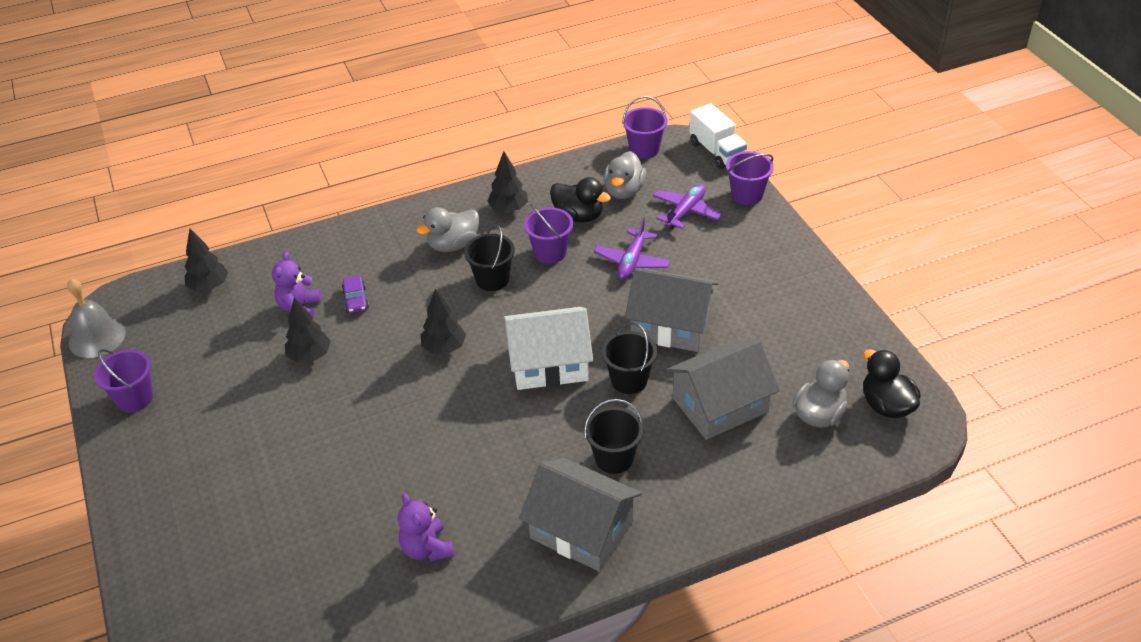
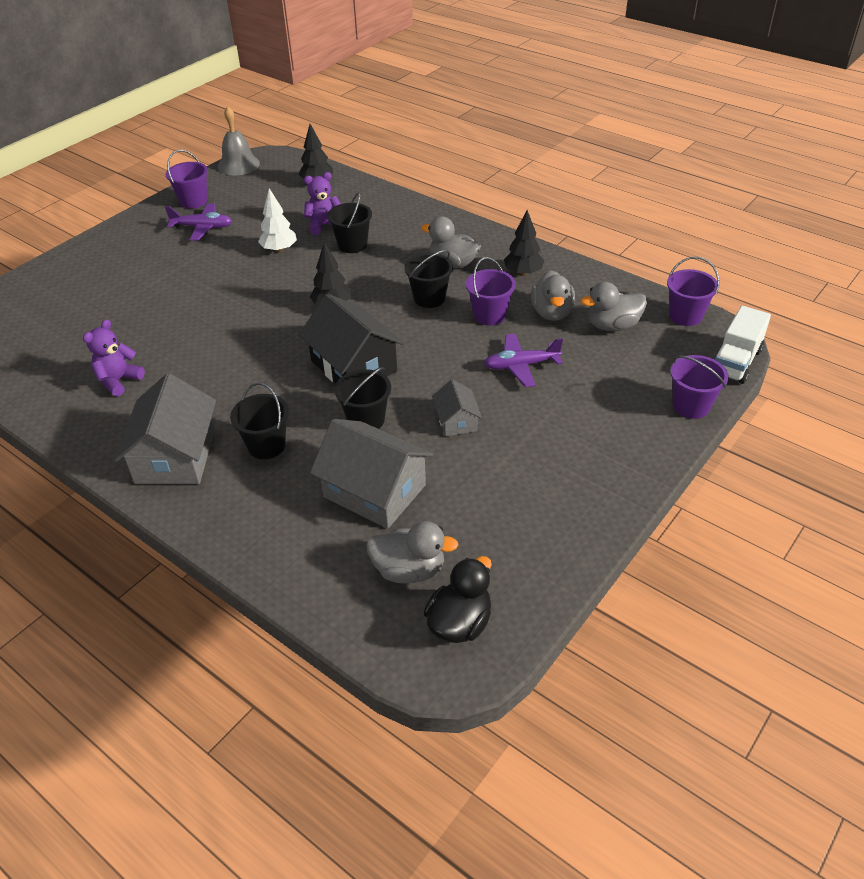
camera: 60 degrees right, 0 degrees up
(310, 356) = (279, 250): black tree -> white tree
(356, 300) = (352, 245): purple car -> black bucket
(549, 363) = (353, 366): white house -> black house
(578, 216) = (551, 313): black duck -> grey duck
(671, 325) = (456, 421): grey house -> grey house, size x0.52
(685, 212) = (622, 374): purple plane -> purple plane (202, 227)

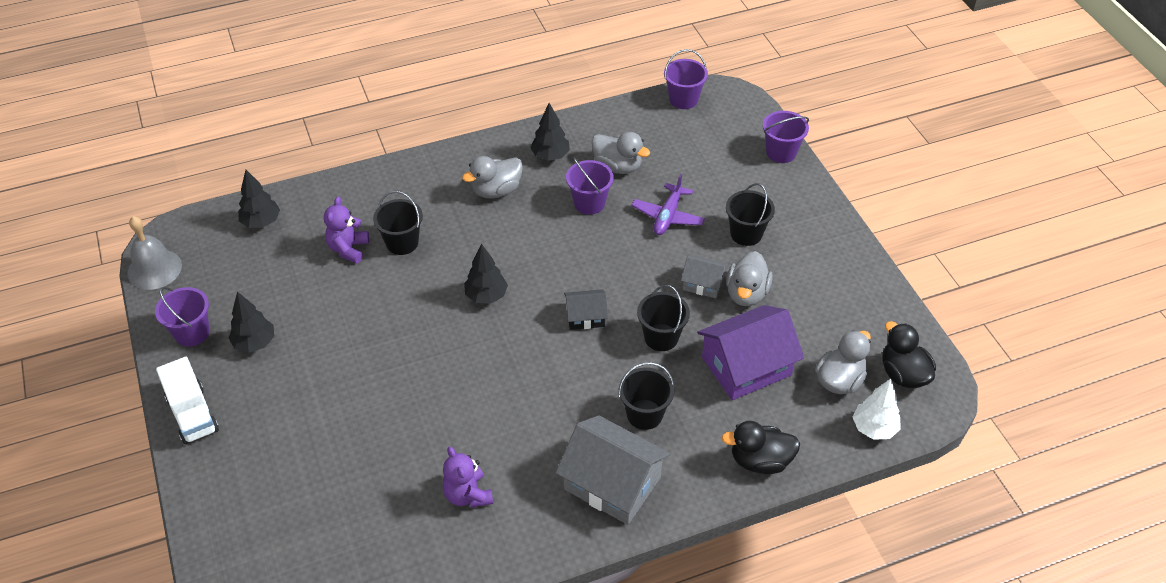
camera: 60 degrees left, 5 degrees up
(202, 227) = (254, 343): purple plane -> black tree
(260, 546) = (760, 461): none -> black duck
(279, 250) = (358, 298): white tree -> white tree (874, 428)
(353, 366) = (585, 317): black house -> black house, size x0.52
(375, 491) = (746, 366): grey house -> purple house
(429, 298) = (533, 228): black bucket -> black bucket (746, 234)
(612, 326) = (662, 142): grey duck -> grey duck (746, 294)
(735, 362) = (753, 105): white truck -> white truck (192, 414)

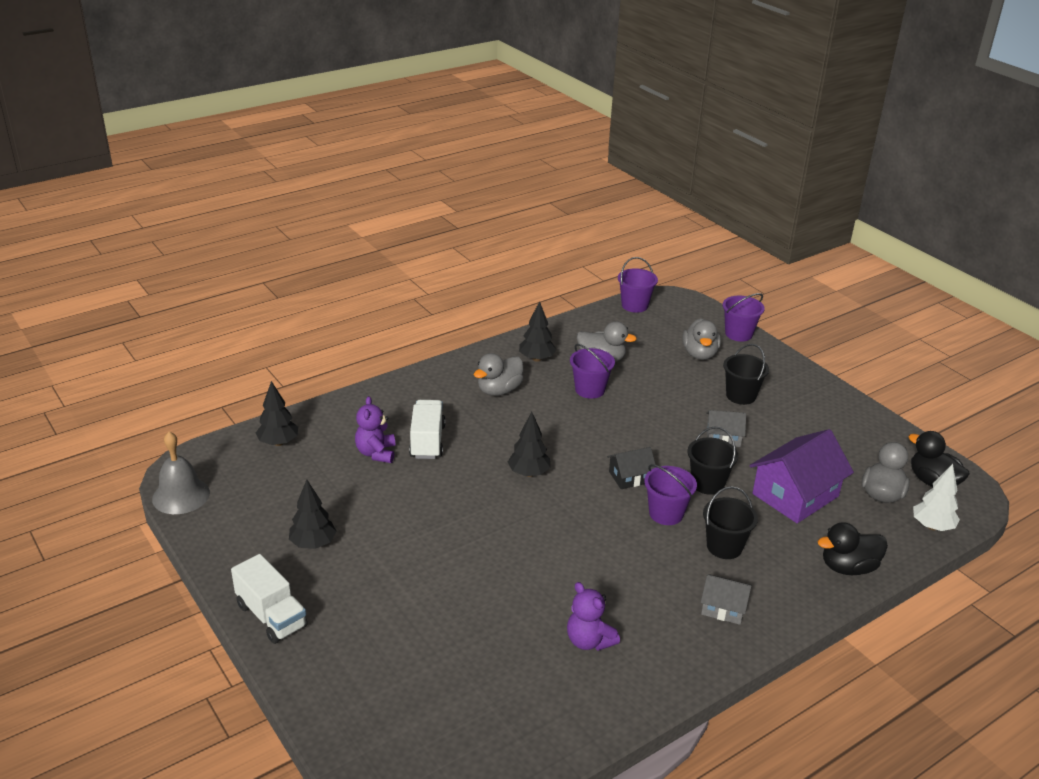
camera: 15 degrees left, 15 degrees down
(192, 333) = (242, 544): purple bucket -> purple bucket (666, 513)
(402, 243) = (427, 441): black bucket -> white truck
(612, 483) = (723, 608): grey house -> grey house, size x0.52
(668, 216) = (665, 391): purple plane -> none
(746, 294) = (765, 440): grey duck -> grey duck (699, 354)

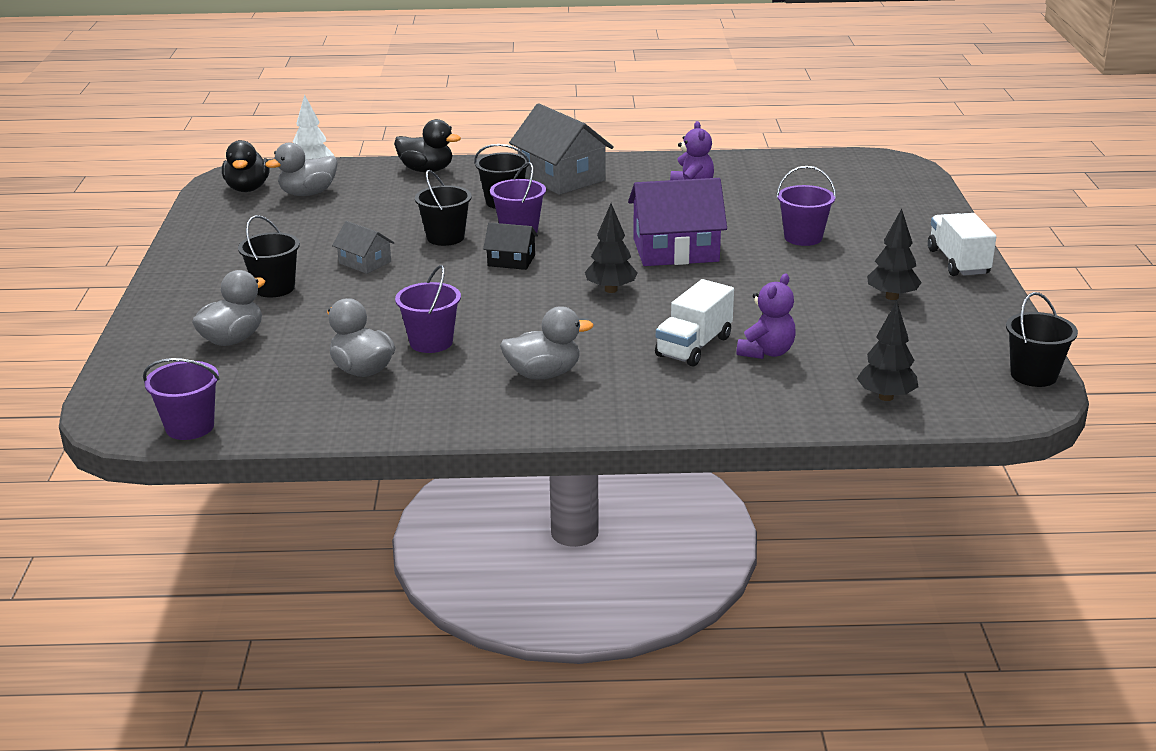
camera: 145 degrees left, 5 degrees down
(181, 495) = (1033, 375): grey bell -> black bucket
(536, 359) = (443, 397): black tree -> none
(723, 608) = (561, 177): grey house -> grey house, size x1.92
(738, 334) = (137, 347): purple bucket -> purple bucket (803, 237)
(795, 495) = (382, 211): purple house -> purple house (675, 250)

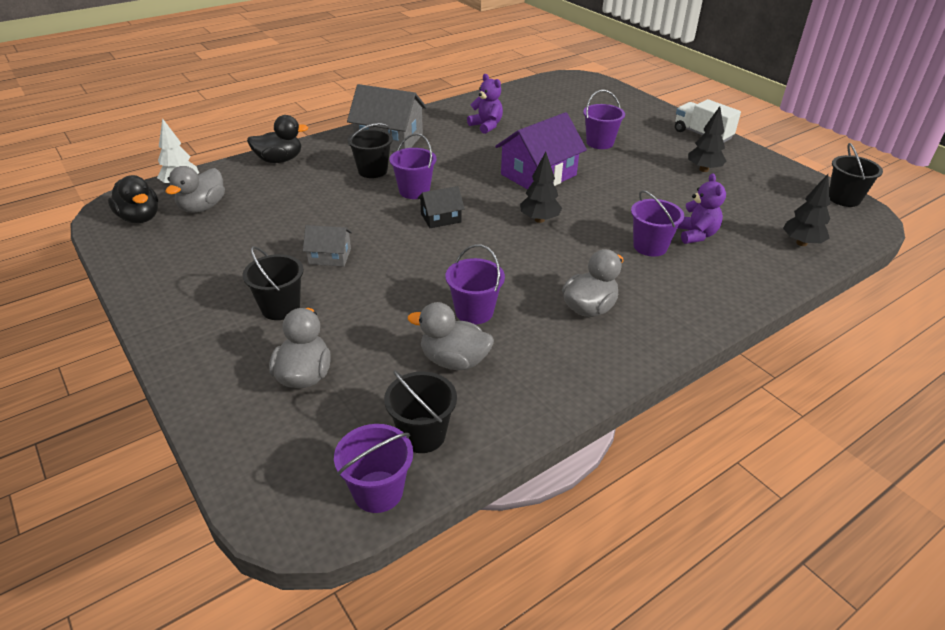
camera: 35 degrees left, 10 degrees up
(445, 237) = (367, 213): black bucket -> black bucket (422, 435)
(694, 346) = (650, 246): white truck -> purple bucket

